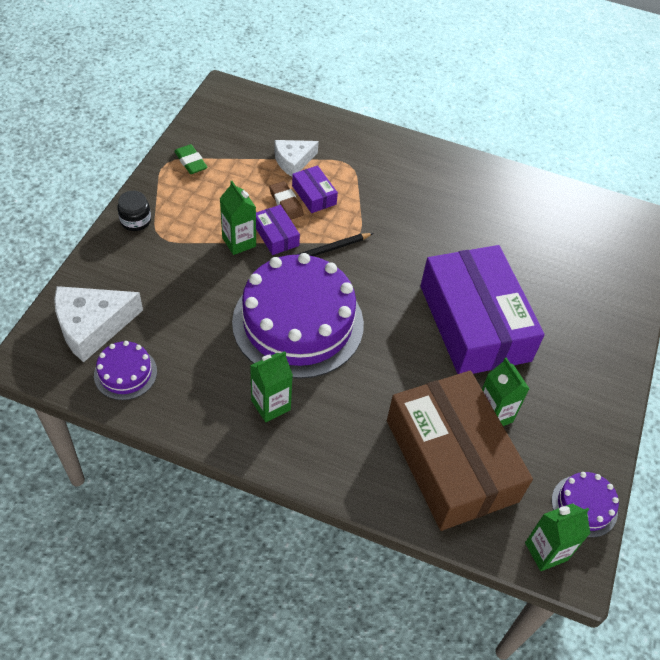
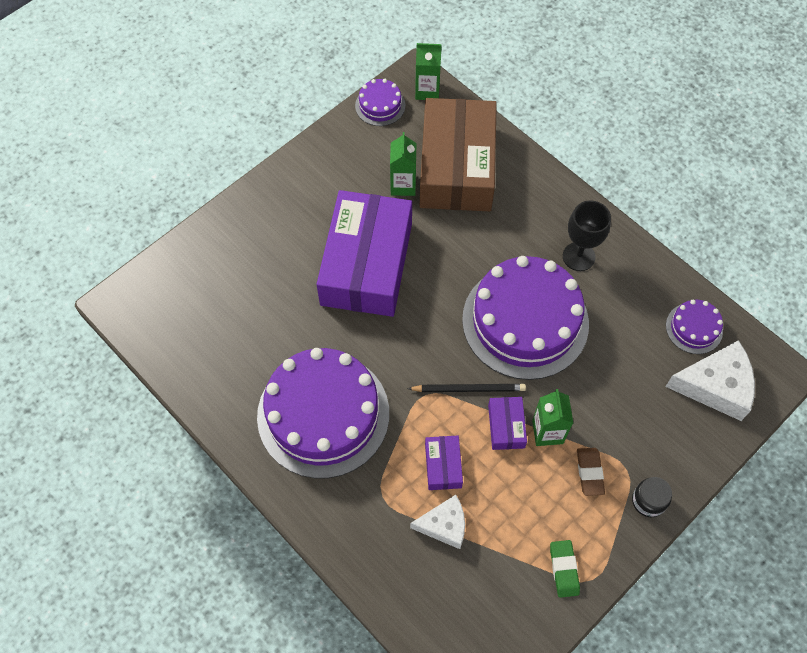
camera: 150 degrees left, 10 degrees up
(271, 405) = (578, 256): green carton -> black goblet
(286, 203) = (478, 465): brown eraser -> brown eraser (589, 472)
(428, 199) = (323, 414): none -> purple cake

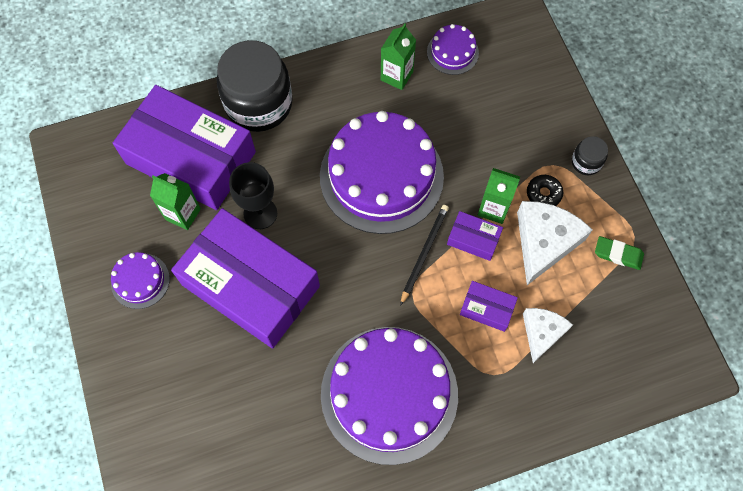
camera: 65 degrees left, 5 degrees up
(380, 105) = (78, 194): purple cake -> purple cake (140, 281)
(427, 91) = (89, 144): green carton -> green carton (396, 76)
(456, 166) = (190, 158): brown box -> purple box
(538, 193) = (259, 104): none -> black jar
(578, 256) = (341, 103): black goblet -> black goblet (260, 213)
(589, 472) = (543, 194): brown eraser -> black donut
(715, 386) = (510, 64): white cheese -> white cheese (544, 242)

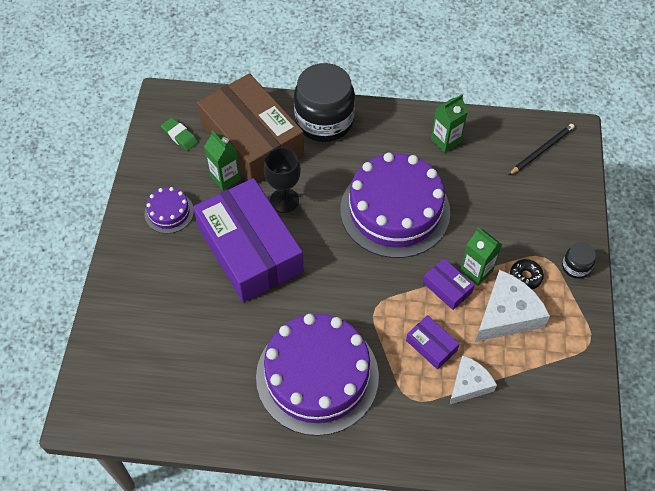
camera: 25 degrees right, 10 degrees down
(190, 158) = (252, 140): purple box -> brown box
(424, 253) = (400, 282): black pencil -> black pencil (542, 150)
(452, 52) = (501, 140): purple cake -> none
(618, 254) = (568, 350): green eraser -> green eraser (180, 136)

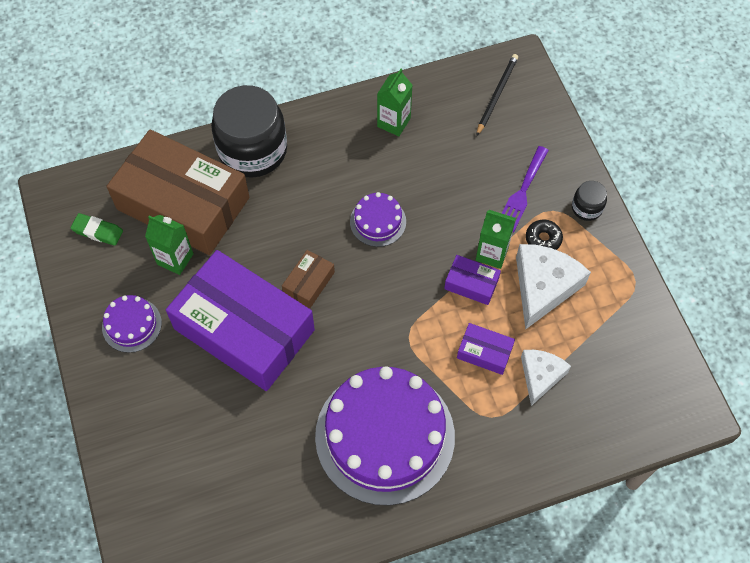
camera: 25 degrees left, 5 degrees up
(284, 200) = (254, 258): black goblet -> none
(317, 235) = (309, 283): none -> brown box
(395, 210) = (378, 221): purple cake -> purple cake, size x0.45
(525, 233) = (522, 192): none -> purple fork

